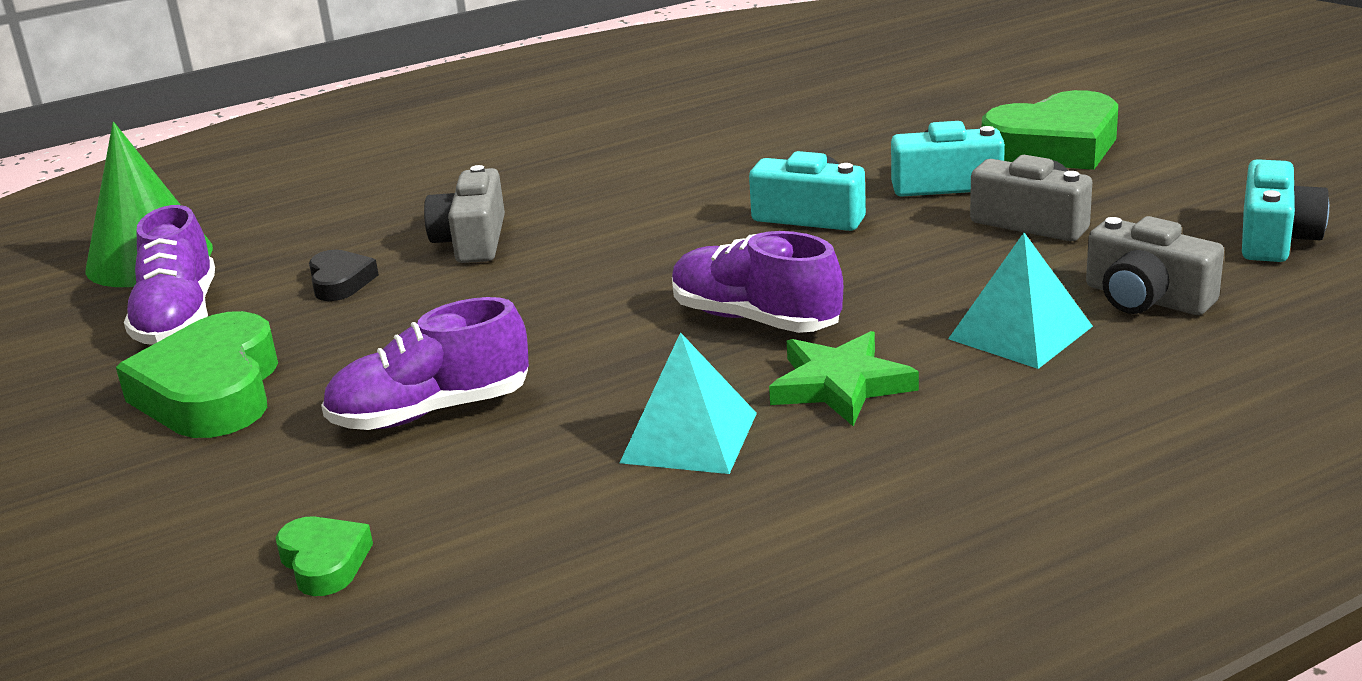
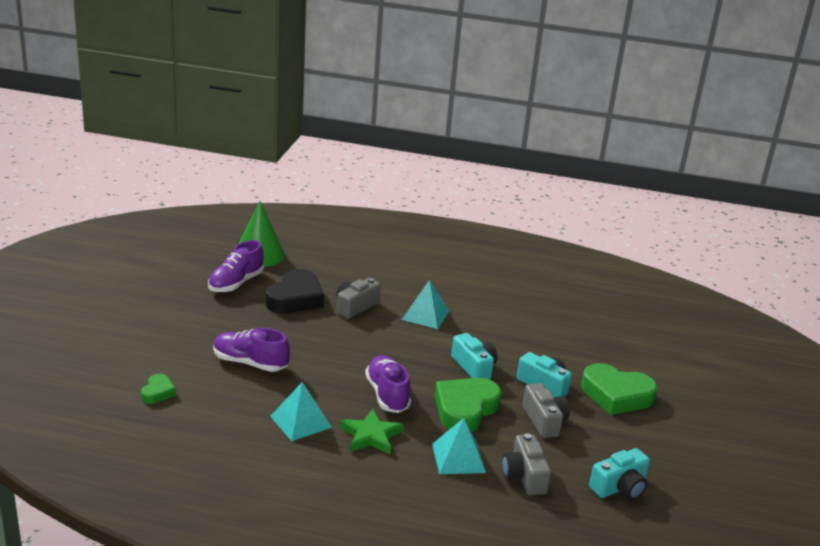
camera: 35 degrees right, 0 degrees up
(212, 391) = (208, 316): green heart -> green heart (465, 409)
(340, 282) = (295, 298): black heart -> black heart, size x2.00
(610, 194) = (425, 315): none -> turquoise pyramid

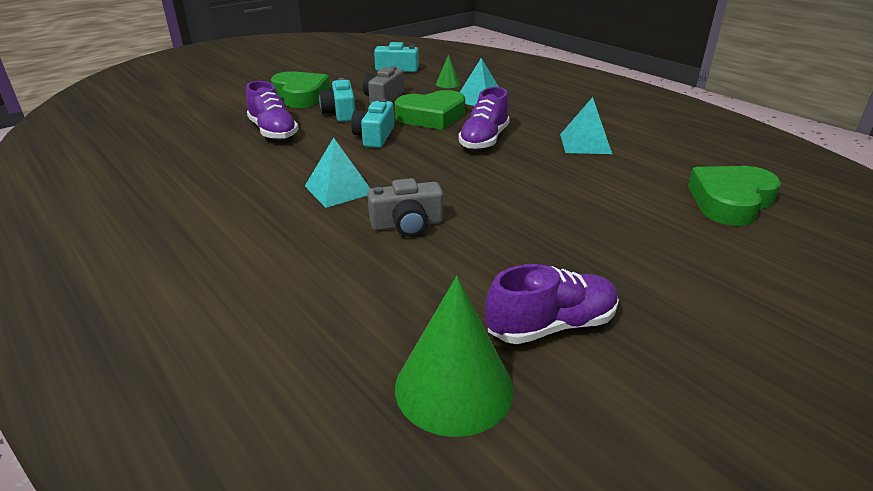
camera: 140 degrees left, 5 degrees up
(158, 392) = (730, 201): green heart -> green heart, size x2.00
(250, 363) = (604, 200): purple shoe -> purple shoe (273, 131)
(295, 298) = (475, 263): black heart -> none
(371, 436) = (531, 122): green star -> none
(524, 476) = (448, 84): grey camera -> green cone

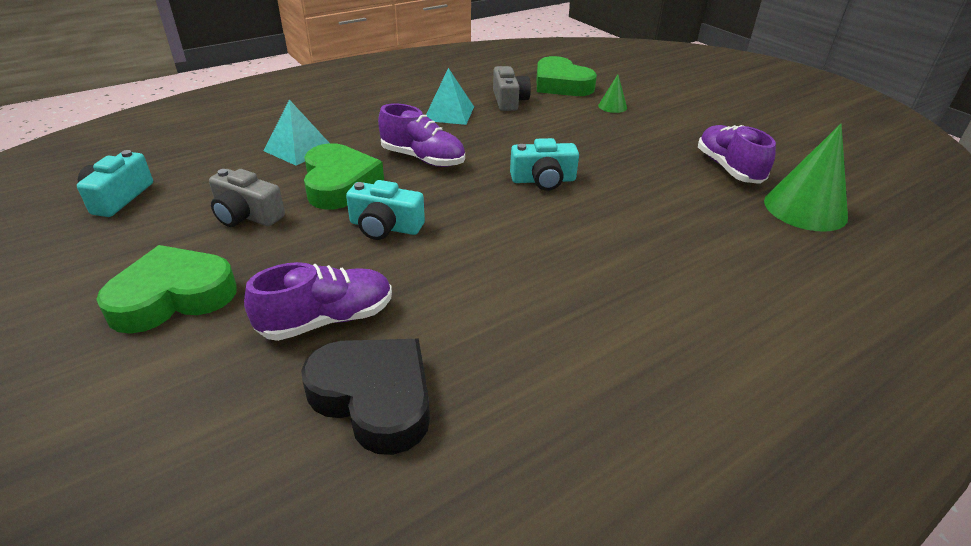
camera: 85 degrees left, 5 degrees up
(202, 150) = (374, 398): none -> black heart
(338, 189) = (529, 255): turquoise pyramid -> none
(340, 113) = (283, 254): turquoise camera -> turquoise camera (543, 180)
(407, 224) = (604, 215): grey camera -> grey camera (509, 100)
(448, 84) = (225, 163): green cone -> green cone (612, 106)

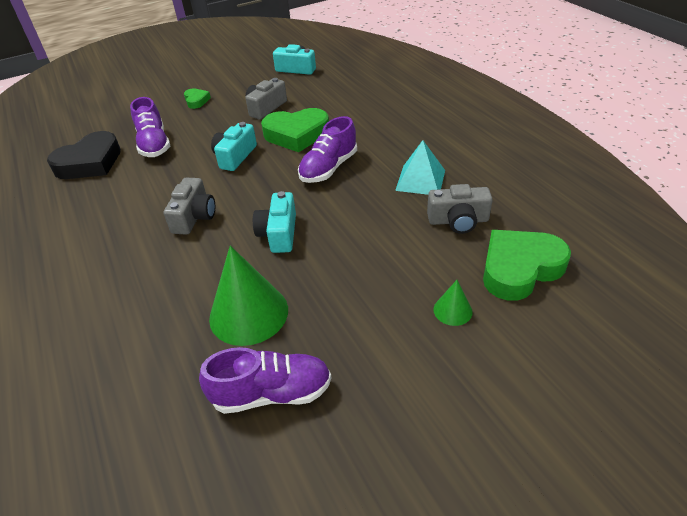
camera: 100 degrees right, 5 degrees up
(173, 297) = (196, 101): green heart -> green heart, size x0.50
(298, 149) = (352, 113): turquoise pyramid -> none
(524, 240) = (194, 217): none -> grey camera
(805, 209) = (163, 444): green cone -> green cone (248, 313)

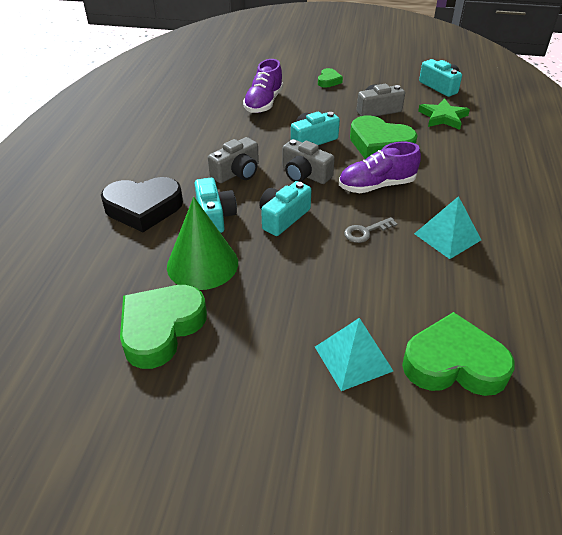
camera: 35 degrees right, 0 degrees up
(90, 163) = (209, 97): black heart -> black heart (143, 208)
(214, 265) = (215, 216): none -> turquoise camera
(272, 393) = (161, 328): purple shoe -> green heart
(323, 92) = (443, 117): none -> green star
(358, 208) = (365, 232): none -> grey key
(452, 310) = (353, 358): green cone -> turquoise pyramid
(458, 221) = (442, 290): grey camera -> grey camera (305, 174)

